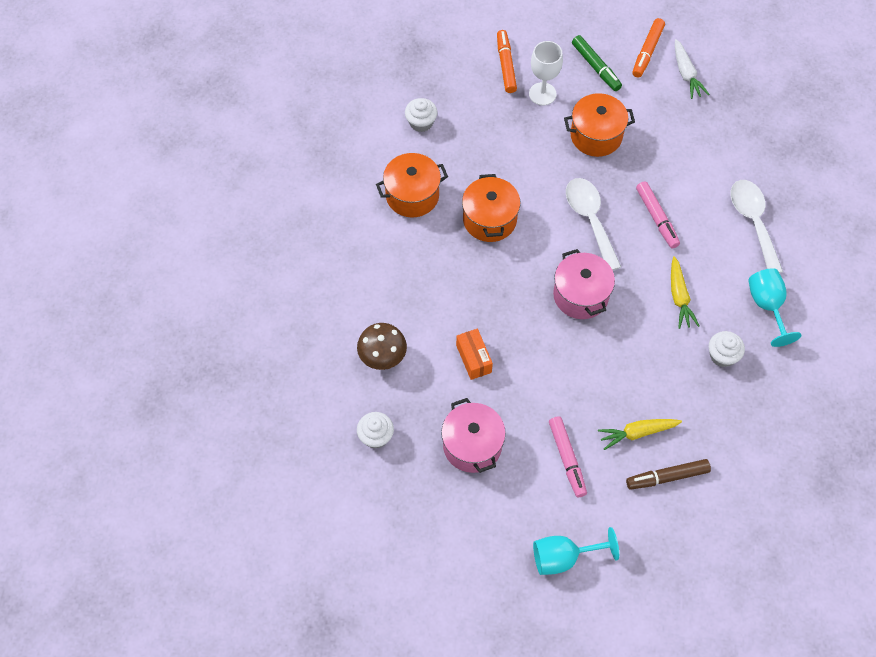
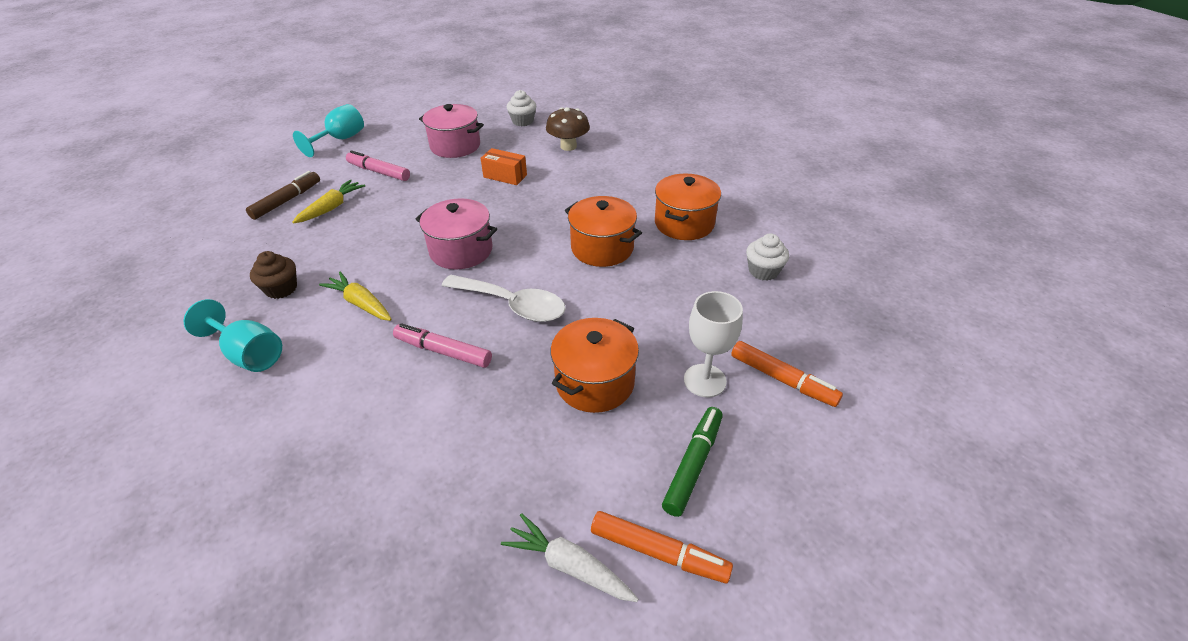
camera: 135 degrees right, 20 degrees down
(596, 67) = (693, 464): green marker -> green marker turned 105 degrees clockwise
(647, 52) = (658, 552): orange marker -> orange marker turned 135 degrees clockwise
(722, 355) = (281, 289): white cupcake -> brown cupcake
(753, 222) = (316, 426): white spoon -> none

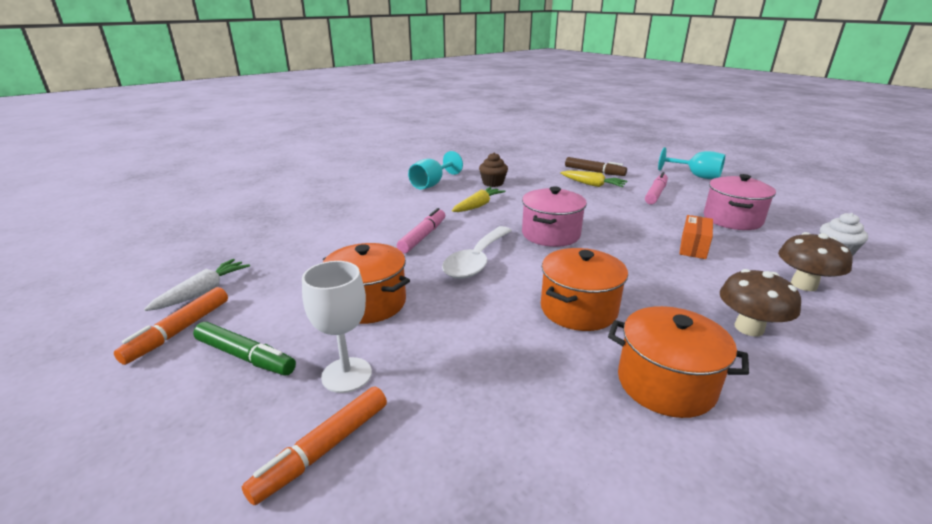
camera: 90 degrees right, 15 degrees down
(622, 180) = (749, 328): none -> brown mushroom
(763, 271) = (563, 469): white cupcake -> none

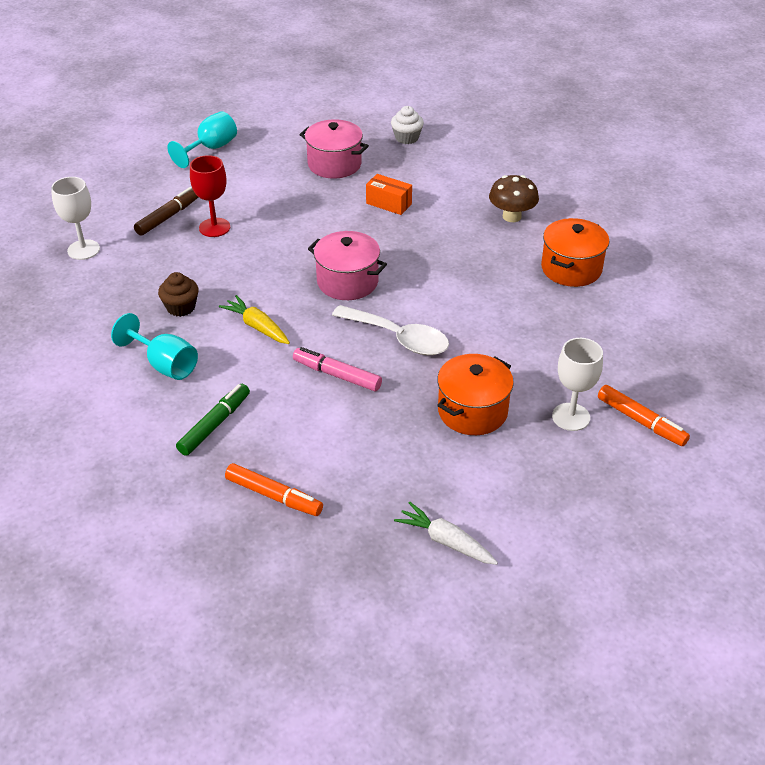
camera: 85 degrees left, 15 degrees up
(179, 331) = (516, 538): orange marker -> orange marker (274, 496)
(245, 356) = (551, 481): green marker -> green marker (214, 424)
(541, 156) = (83, 250): none -> white goblet
(578, 309) = (486, 289): orange pot -> none
(592, 185) = (214, 227): yellow carrot -> red goblet
(655, 194) = (256, 190): pink marker -> none
(803, 285) = (456, 172): brown mushroom -> none

